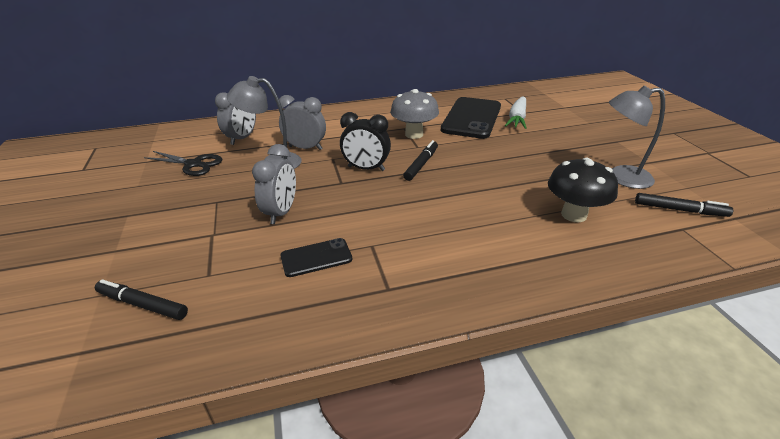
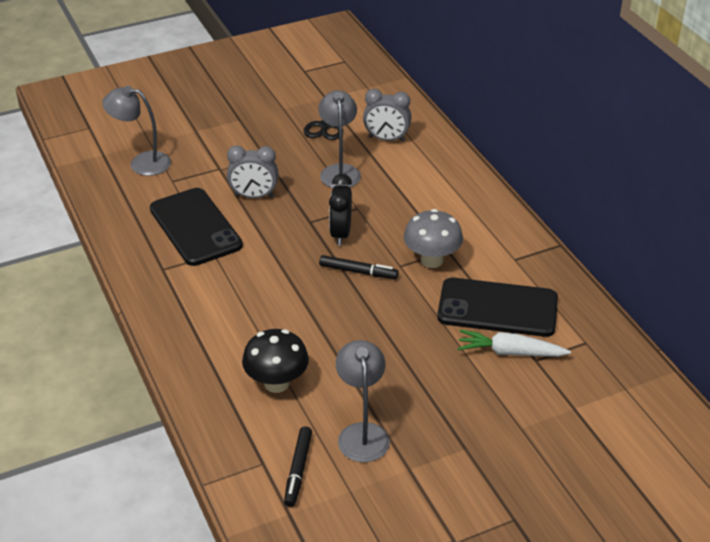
camera: 80 degrees right, 5 degrees up
(142, 304) = (142, 162): black marker -> grey lamp
(305, 148) = (376, 185): grey clock -> none
(316, 258) = (195, 227): black phone -> black phone, size x2.00

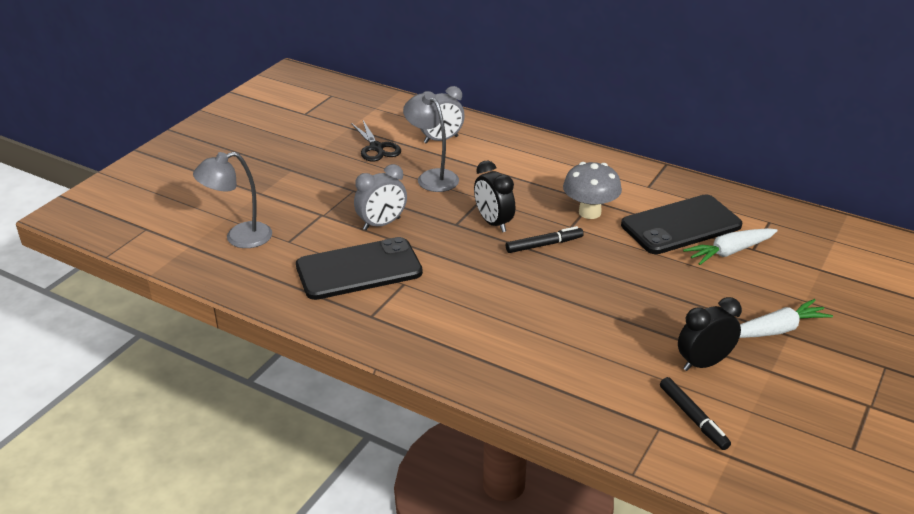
camera: 35 degrees left, 5 degrees down
(195, 227) = (359, 269): black phone -> black phone turned 45 degrees counterclockwise
(276, 383) = (589, 359): black mushroom -> none
(362, 433) = (704, 363): grey lamp -> black clock
(459, 439) = (776, 330): none -> white carrot

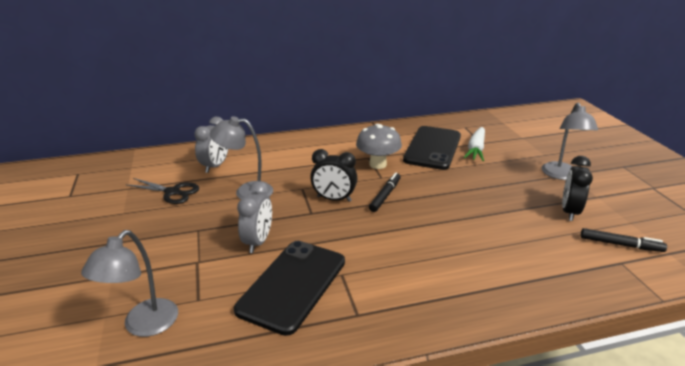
camera: 45 degrees left, 5 degrees down
(776, 330) = (561, 175): white carrot -> grey lamp

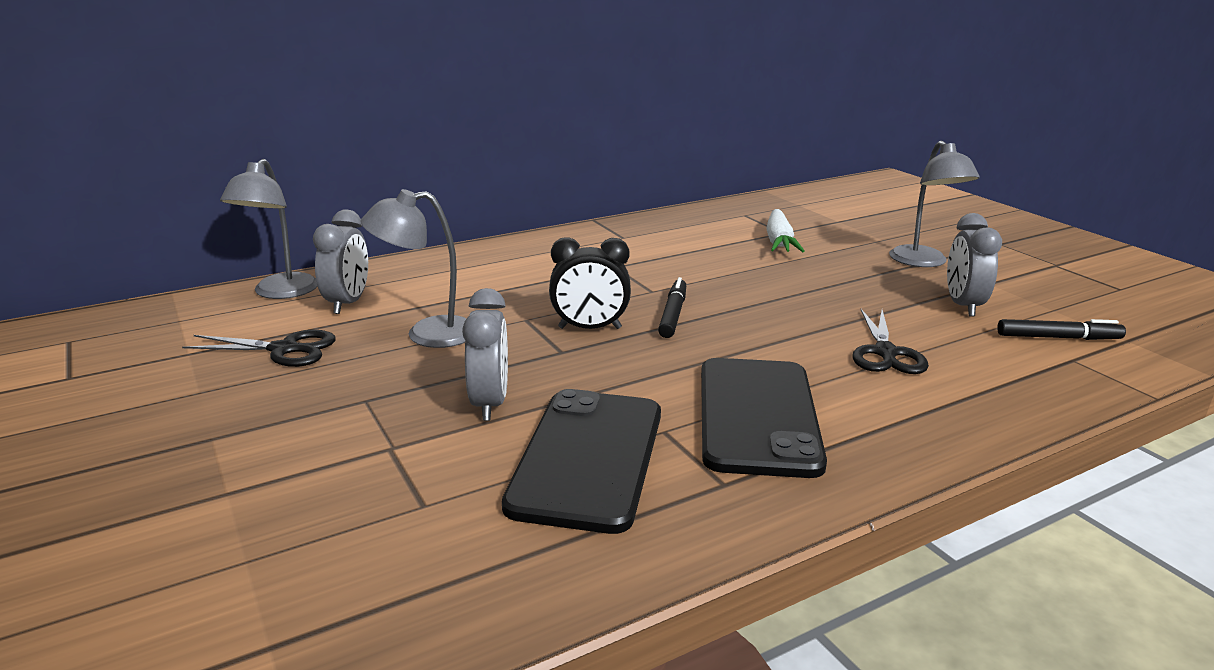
camera: 15 degrees left, 5 degrees down
(143, 326) = (336, 562): grey lamp -> grey lamp (280, 293)
(378, 164) = (636, 274): grey mushroom -> none
(432, 148) = (711, 245): black phone -> black phone (757, 416)
(499, 240) = (885, 353): none -> black scissors
(569, 211) = (963, 305): black clock -> grey clock

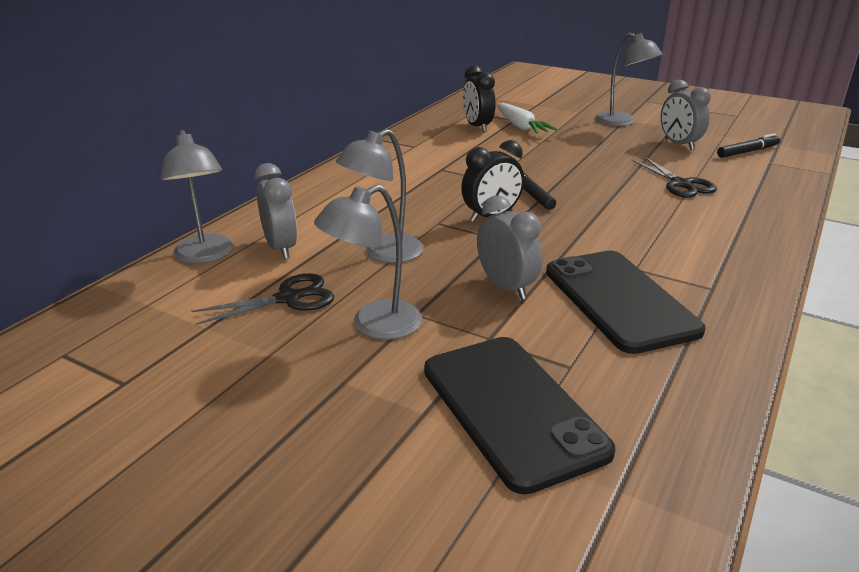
camera: 30 degrees left, 5 degrees up
(313, 397) = (374, 325): none -> grey lamp
(726, 231) = (477, 127): none -> black clock
(757, 416) = (671, 242): black phone -> black phone (512, 409)

